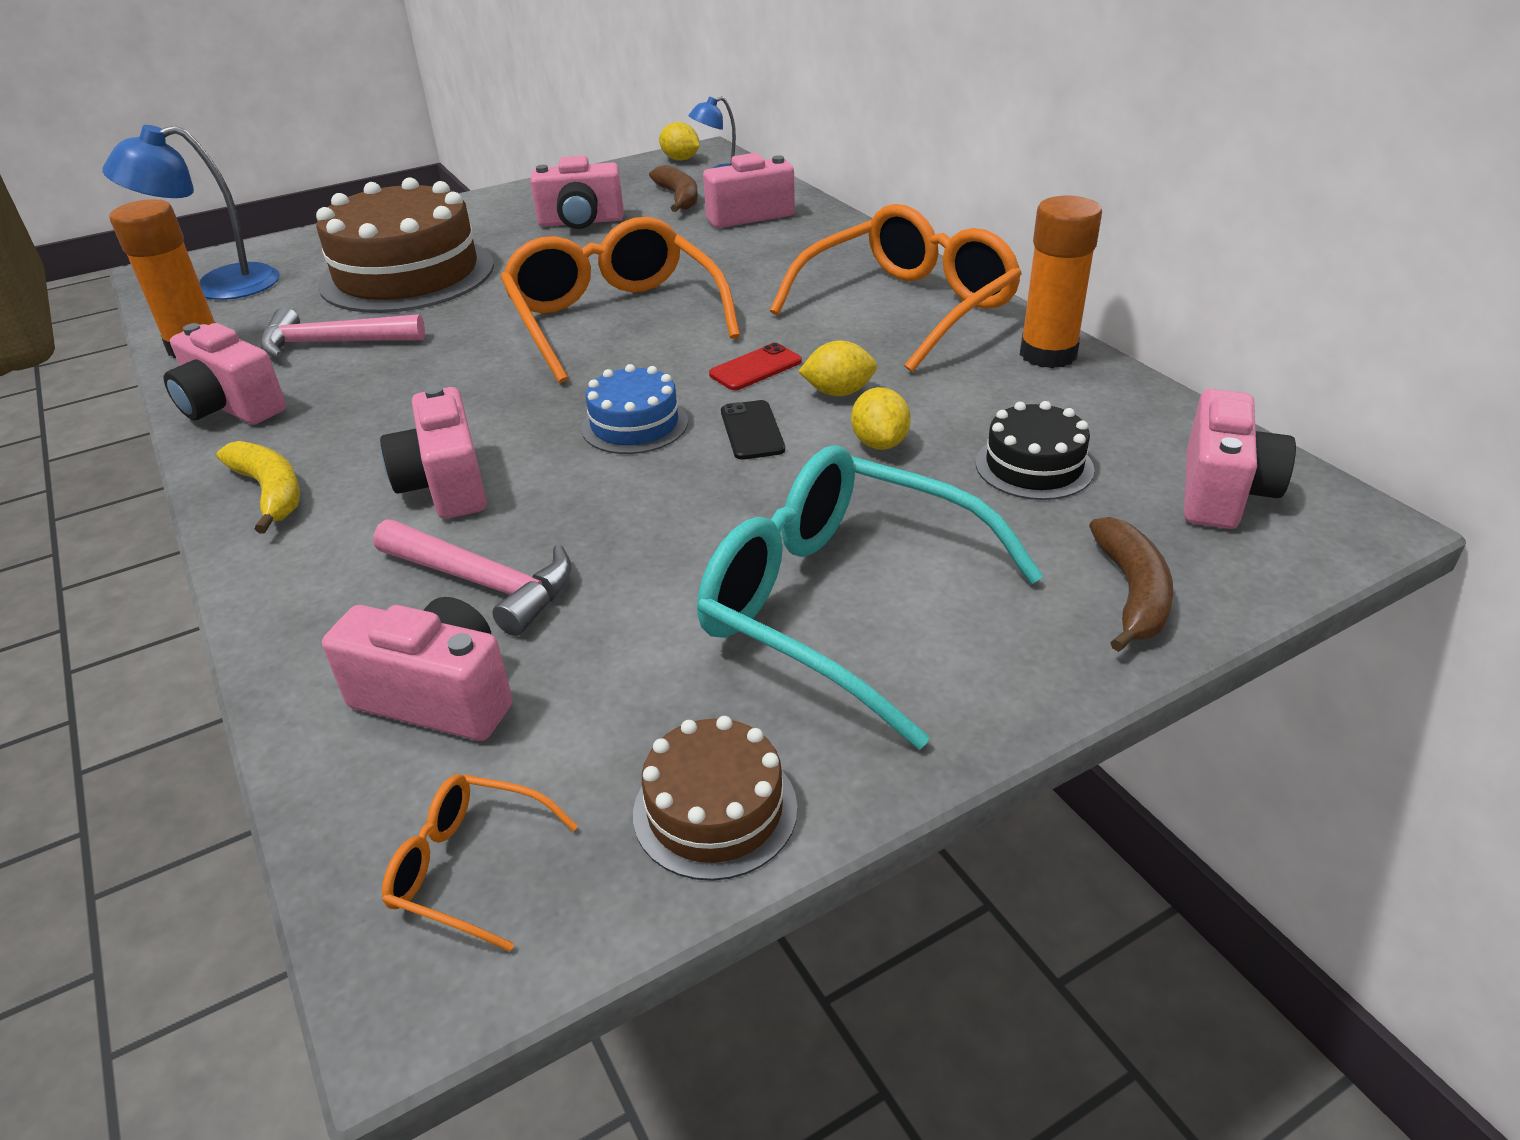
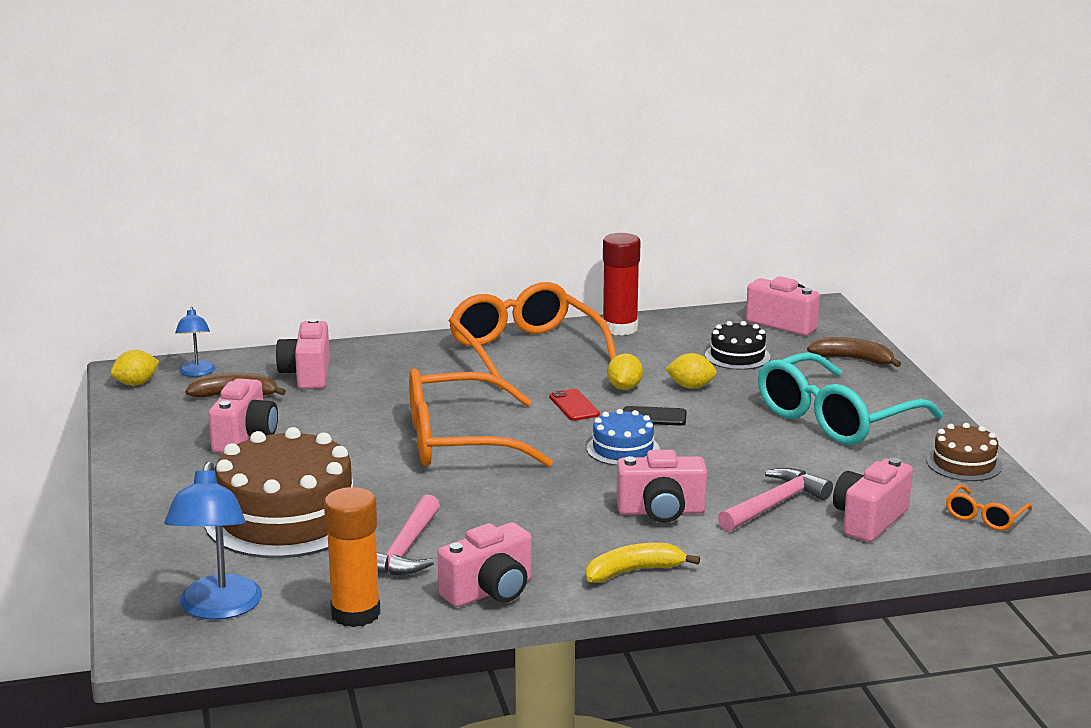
camera: 75 degrees left, 15 degrees down
(1048, 354) = (620, 328): orange glue stick -> red glue stick

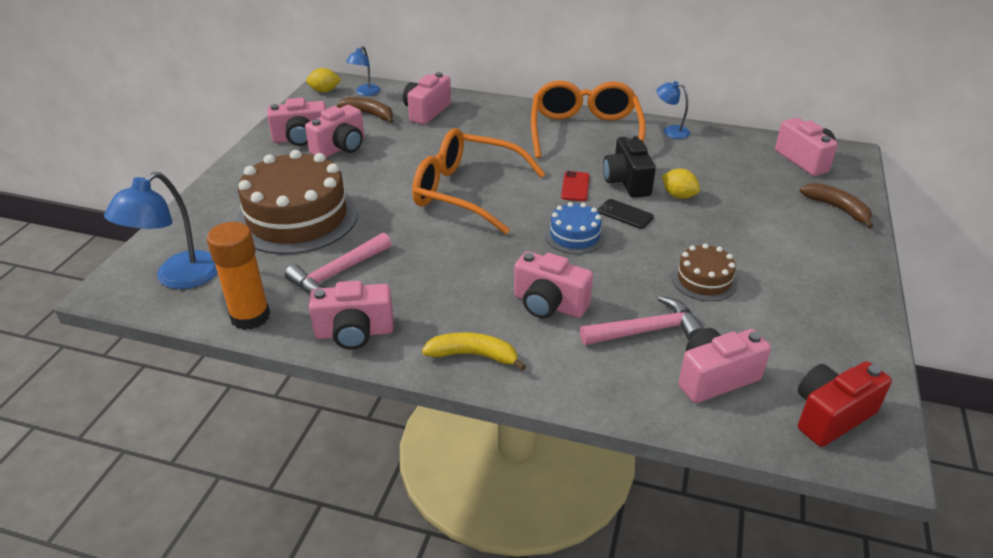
camera: 30 degrees right, 15 degrees up
(178, 441) = (301, 139): none -> pink camera
(620, 328) = (670, 131): red glue stick -> blue lamp
(624, 388) = (627, 182): yellow lemon -> black camera
(737, 356) = (740, 179): black cake -> none
(836, 418) = (774, 261): turquoise glasses -> none
(964, 463) = (856, 347): brown cake -> brown cake (704, 280)
(985, 516) = (830, 416): orange glasses -> red camera

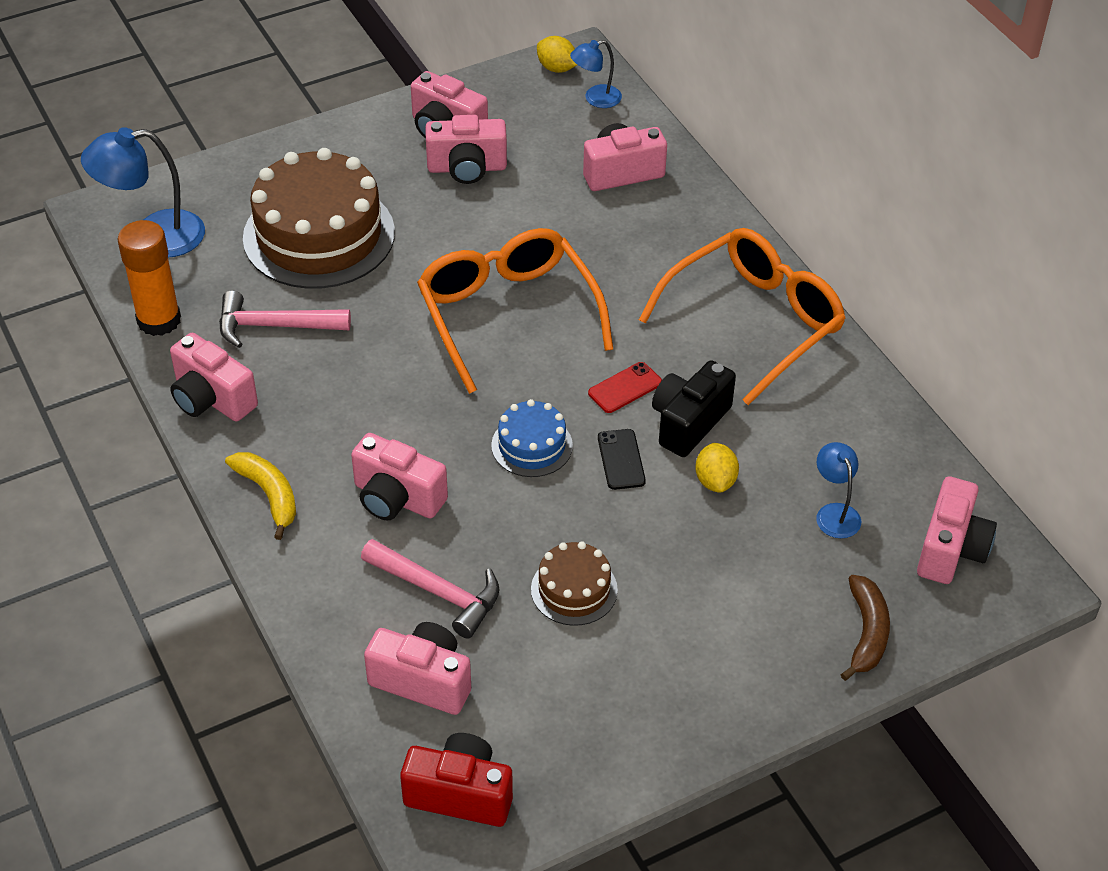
camera: 45 degrees right, 10 degrees up
(369, 114) = (556, 137): brown banana -> none
(549, 304) = (397, 498): pink camera -> pink camera turned 45 degrees counterclockwise
(670, 131) = (858, 392): blue lamp -> blue lamp (834, 513)

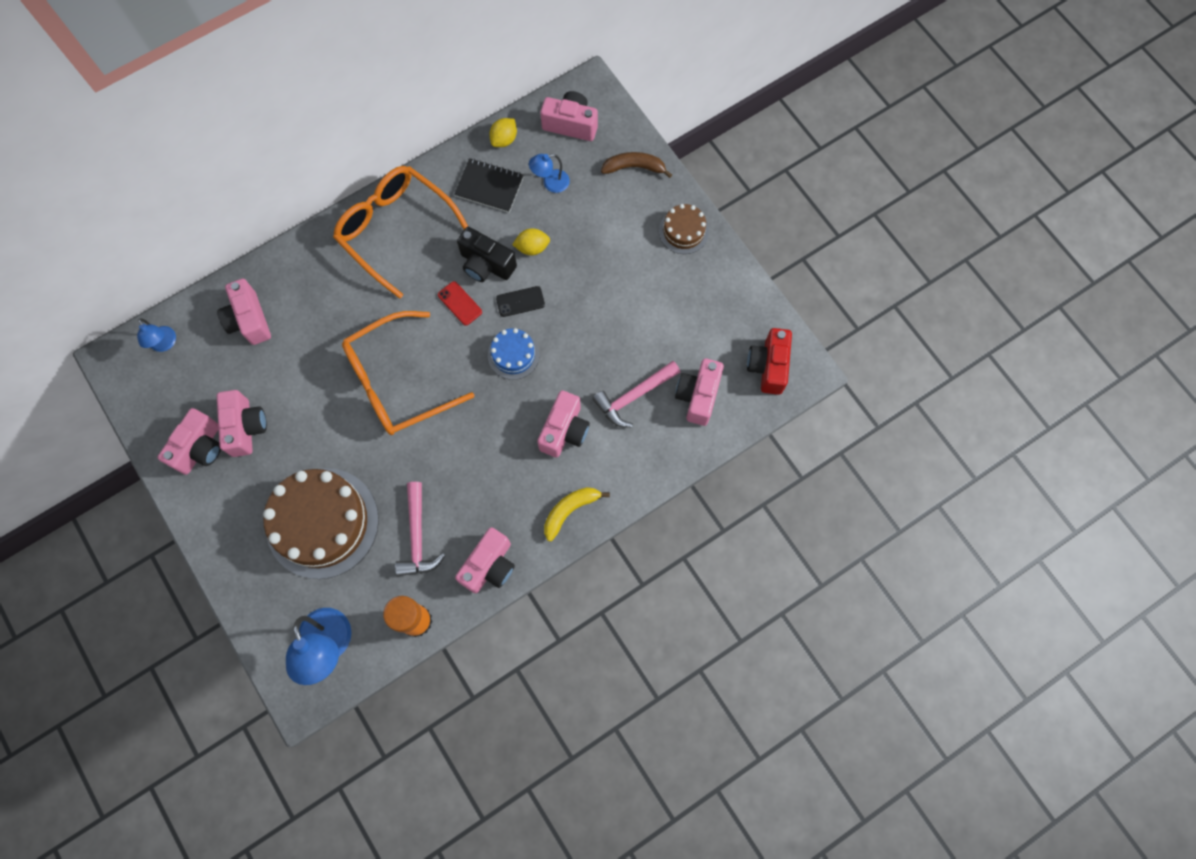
camera: 95 degrees left, 25 degrees up
(438, 592) = (634, 396): pink hammer -> pink hammer turned 150 degrees counterclockwise
(556, 68) = (127, 375): yellow lemon -> yellow lemon (504, 139)
(574, 589) = (623, 320): brown cake -> brown cake (683, 231)
(828, 434) = (489, 186): none -> black notebook

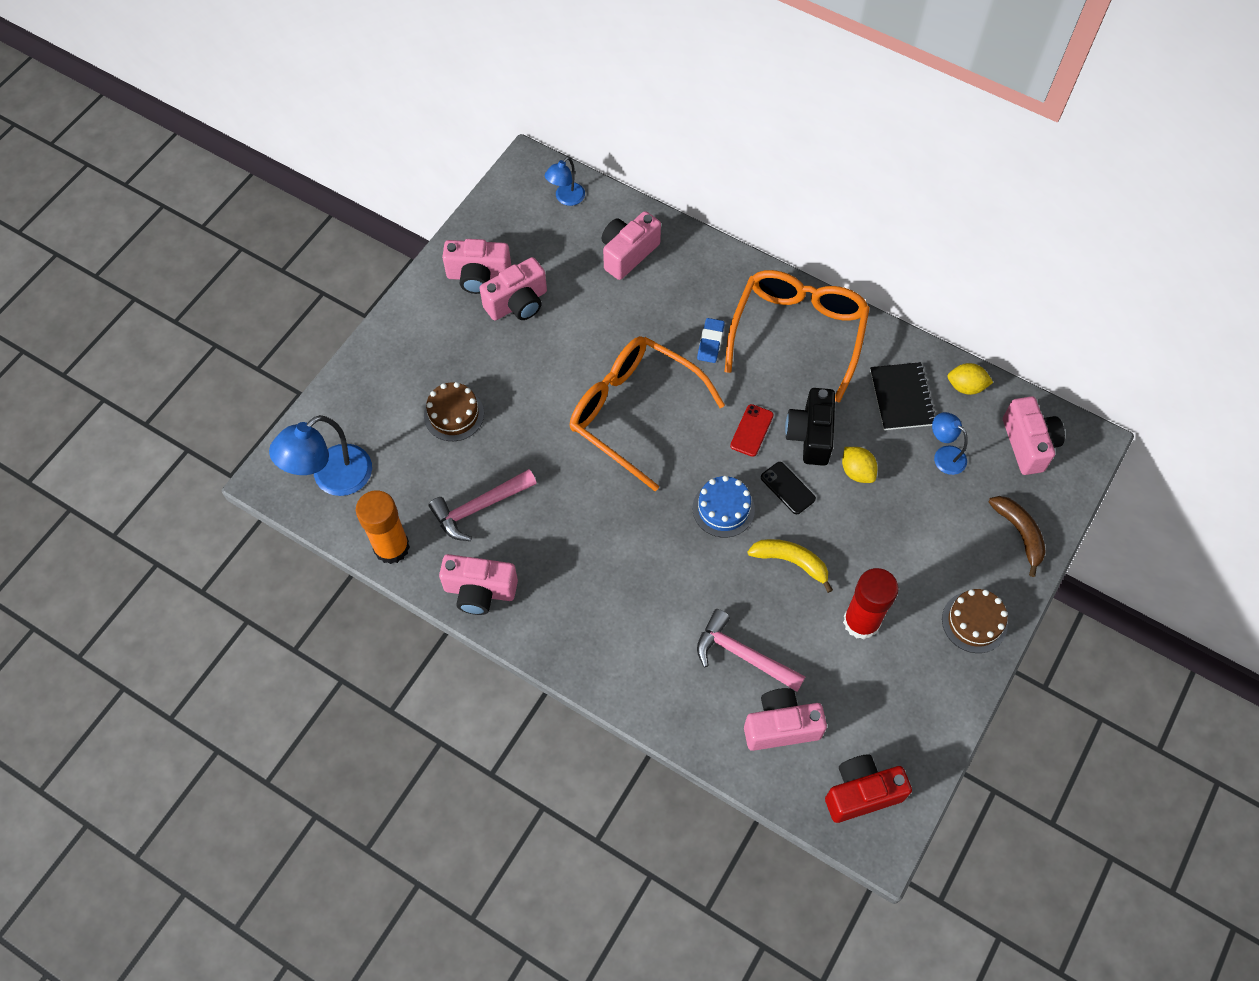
camera: 65 degrees right, 10 degrees down
(322, 523) = (454, 414): brown cake -> brown cake, size x0.49
(367, 296) = (710, 342): none -> blue eraser
(564, 430) = (665, 599): pink camera -> none
(570, 510) = (577, 645): yellow banana -> yellow banana (791, 562)
(648, 304) = (861, 622): none -> red glue stick

